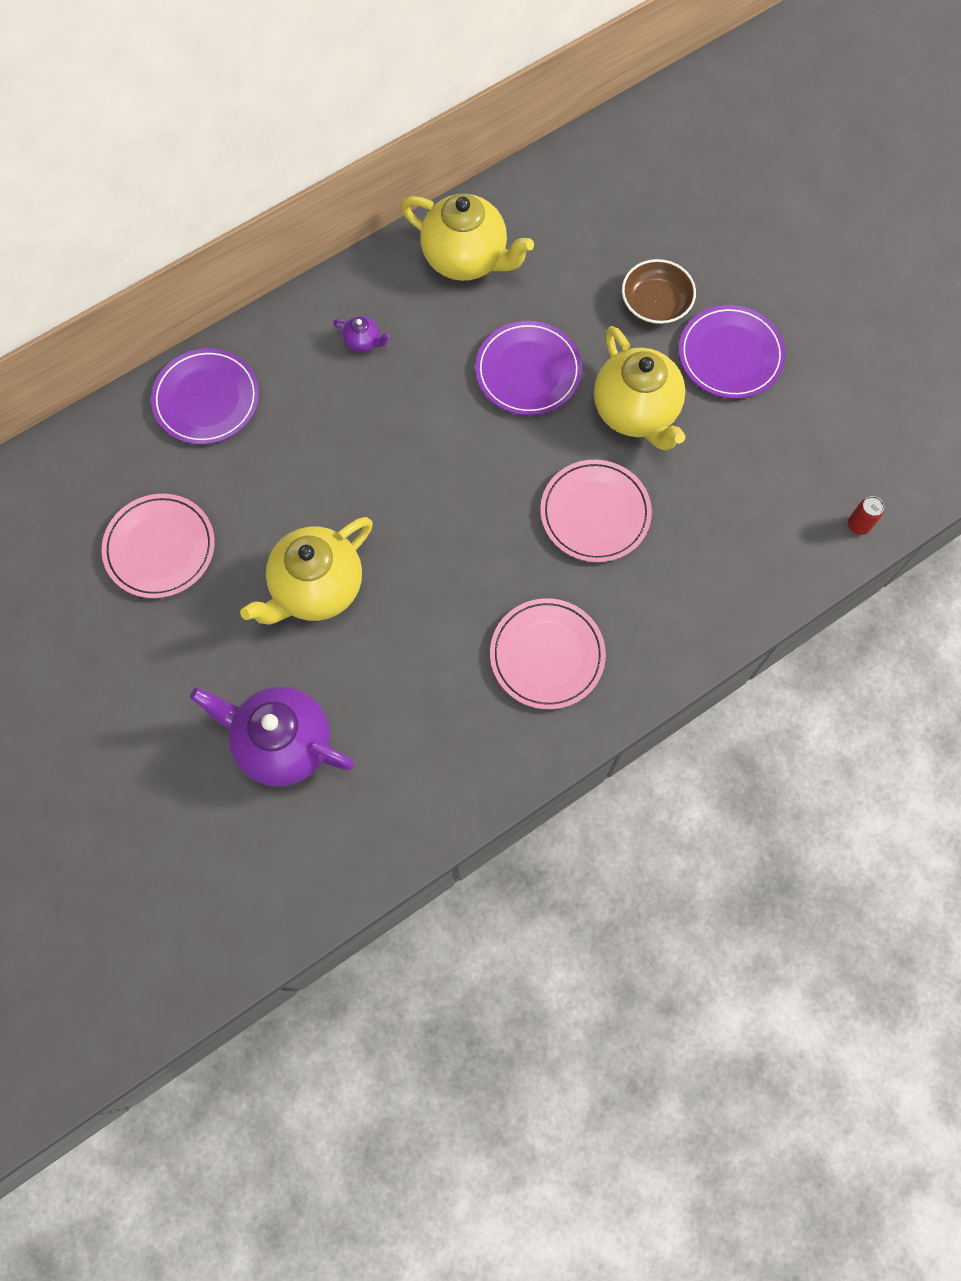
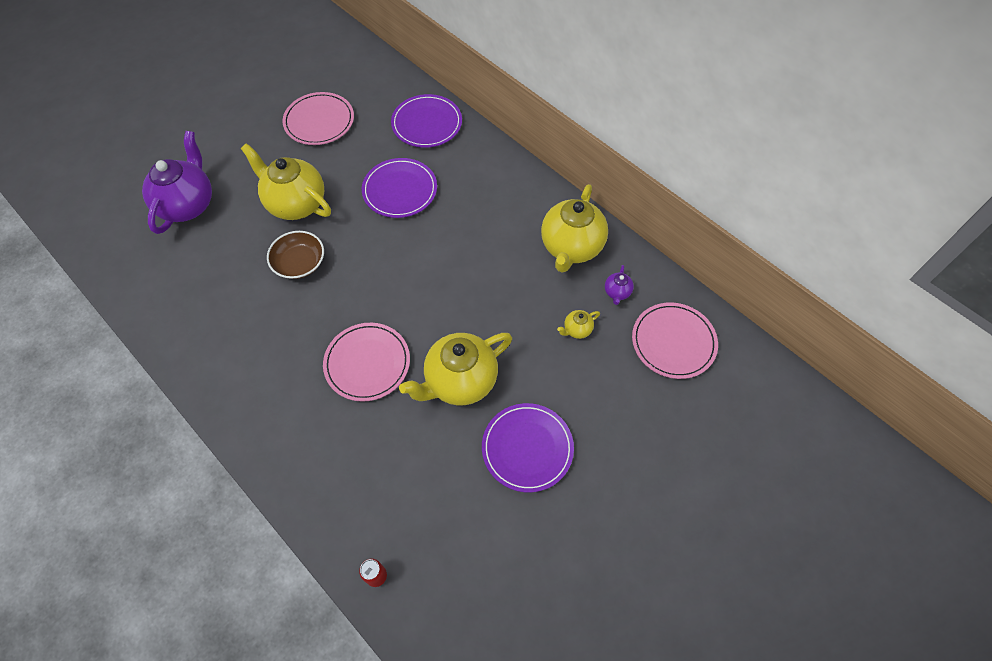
camera: 80 degrees right, 10 degrees down
(363, 342) = (486, 197): purple teapot -> purple teapot (617, 292)
(528, 371) = (482, 301): purple plate -> purple plate (400, 190)
(547, 655) = (249, 346): pink plate -> pink plate (673, 342)
(587, 276) = (577, 330): none -> yellow teapot
(655, 303) = (564, 383): brown bowl -> brown bowl (299, 263)

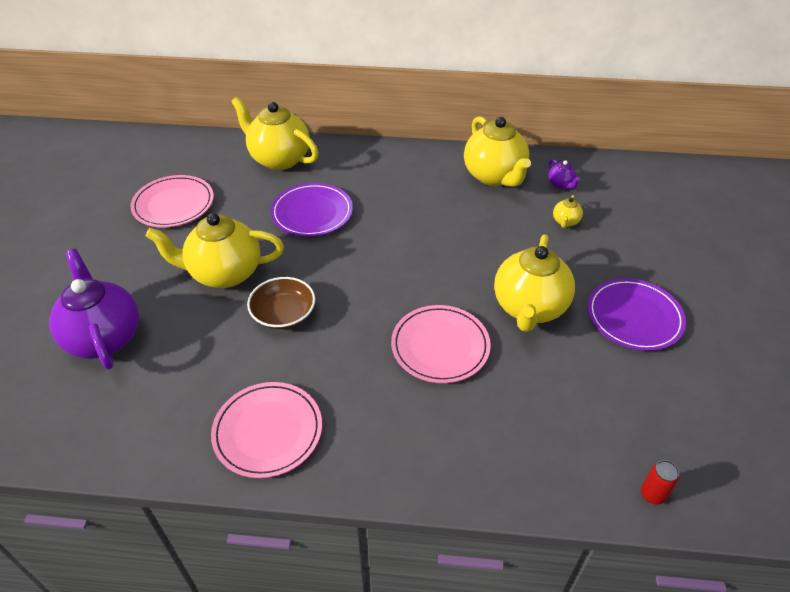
camera: 40 degrees left, 15 degrees down
(427, 123) = (279, 159): purple plate -> yellow teapot
(673, 342) = (634, 191): pink plate -> pink plate (268, 431)

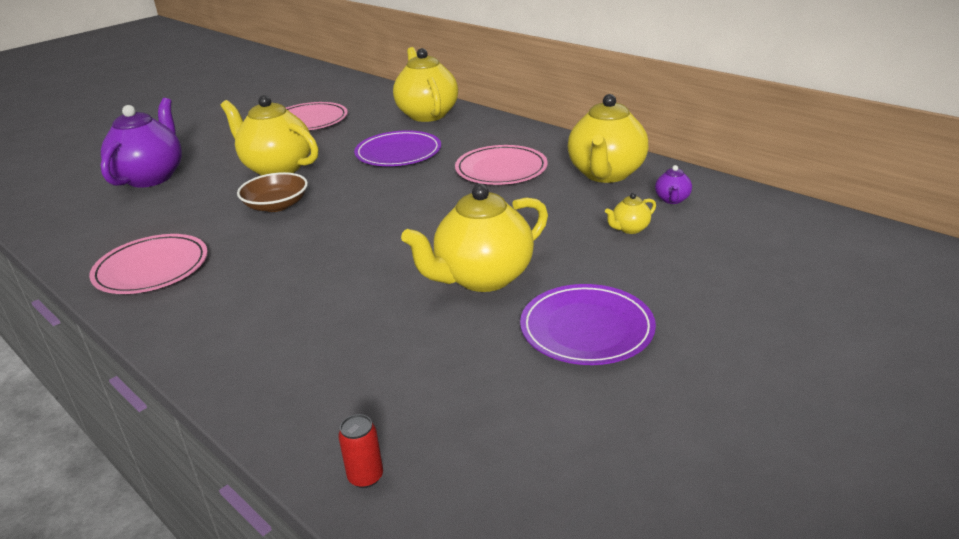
camera: 40 degrees right, 15 degrees down
(440, 346) = (357, 272): pink plate -> pink plate (501, 169)

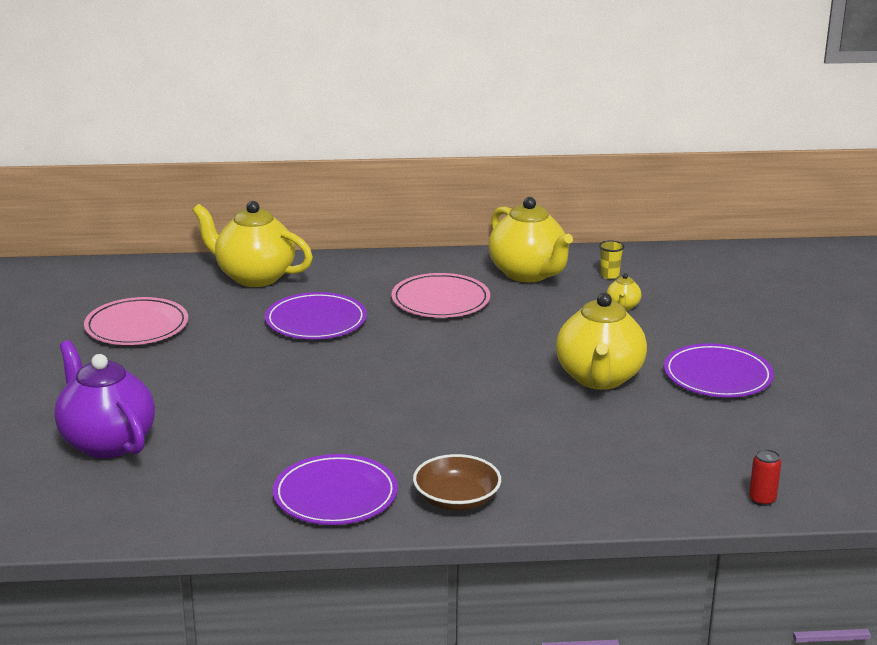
camera: 50 degrees left, 5 degrees down
(151, 268) = (335, 495): pink plate -> purple plate
(276, 205) = (315, 406): brown bowl -> brown bowl (456, 499)
(277, 168) = (229, 379): yellow teapot -> none
(672, 200) = (609, 275): purple teapot -> yellow cup

